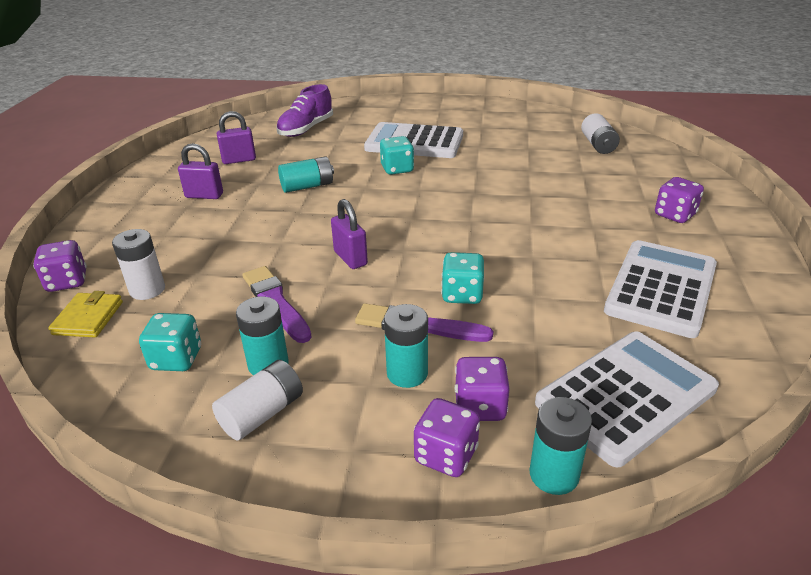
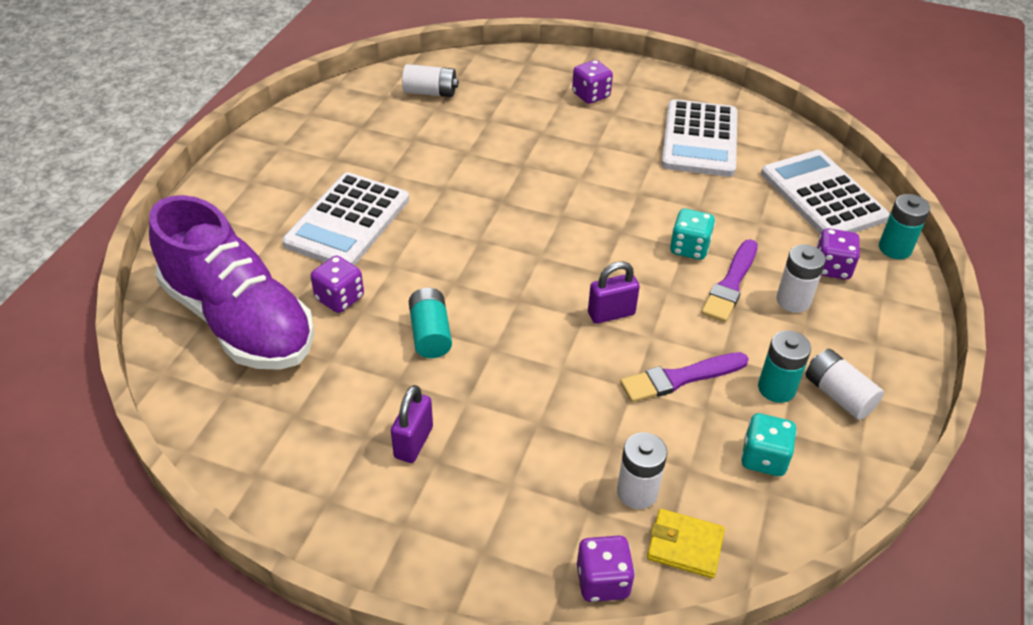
camera: 80 degrees left, 10 degrees up
(239, 160) = (312, 402): purple padlock -> none
(306, 129) = (239, 320): purple shoe -> purple shoe, size x1.83
(397, 169) = (418, 249): turquoise dice -> none
(407, 373) = (793, 300): turquoise battery -> white battery
(446, 455) = (880, 295): purple dice -> purple dice (339, 298)
(661, 288) = (699, 139): white calculator -> white calculator turned 120 degrees counterclockwise

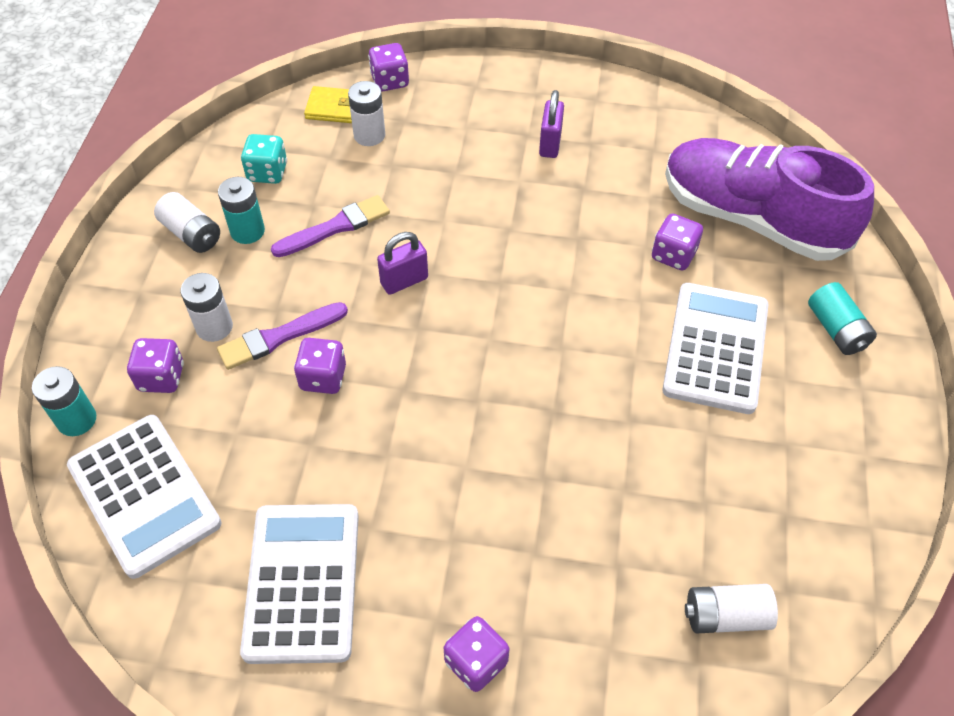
camera: 170 degrees right, 10 degrees up
(430, 334) = (572, 233): turquoise battery -> turquoise battery (836, 329)
(689, 248) = (323, 377): turquoise dice -> purple dice
(731, 284) = (279, 337): purple brush -> purple brush turned 135 degrees counterclockwise

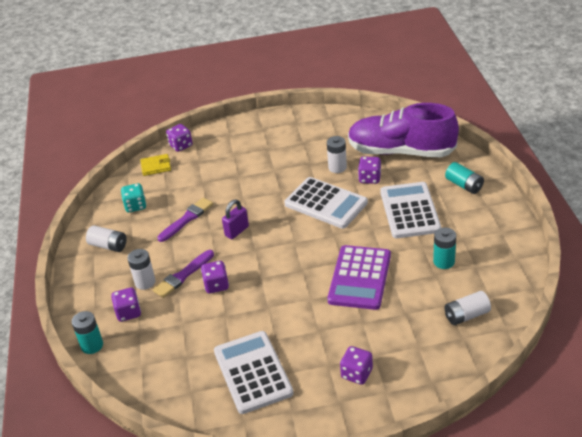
camera: 15 degrees left, 15 degrees down
(144, 495) = (148, 365): white calculator -> white calculator (326, 203)
(247, 231) = (139, 235): turquoise battery -> turquoise battery (444, 262)
(369, 135) = (183, 173): white battery -> white battery (337, 167)
(550, 144) = (282, 149): purple padlock -> none
(568, 456) = (359, 278): none -> purple calculator

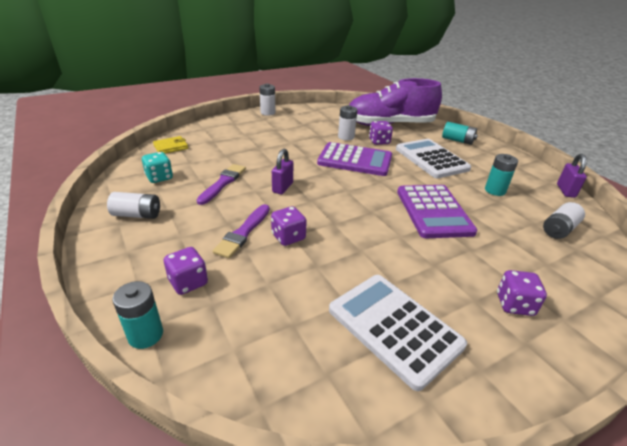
camera: 25 degrees left, 5 degrees down
(145, 282) = (198, 245): white battery -> white battery (268, 112)
(181, 146) = (191, 132): purple dice -> none
(326, 203) = (355, 160): white calculator -> purple calculator
(523, 272) = (565, 191): none -> purple padlock

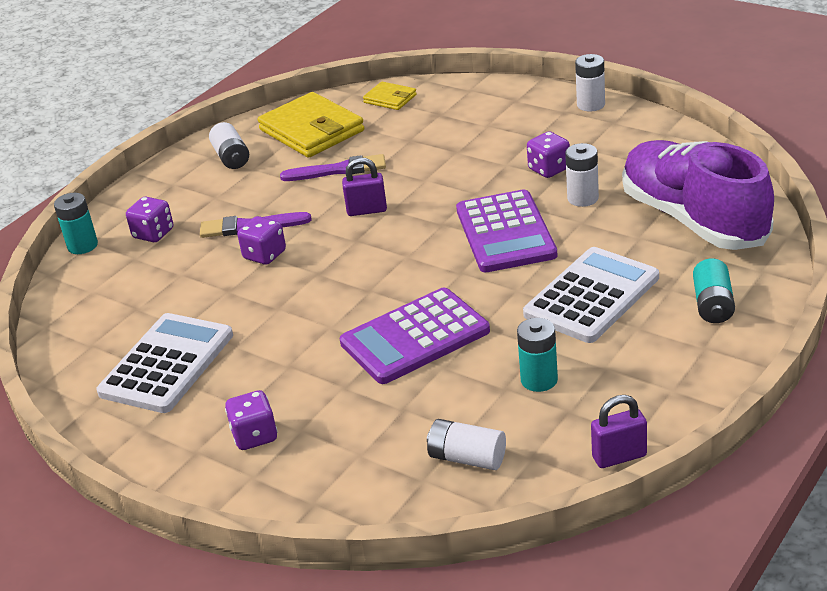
camera: 70 degrees right, 0 degrees up
(159, 177) = (312, 130): turquoise dice -> yellow wallet
(379, 141) = (602, 231): purple dice -> purple dice (549, 169)

